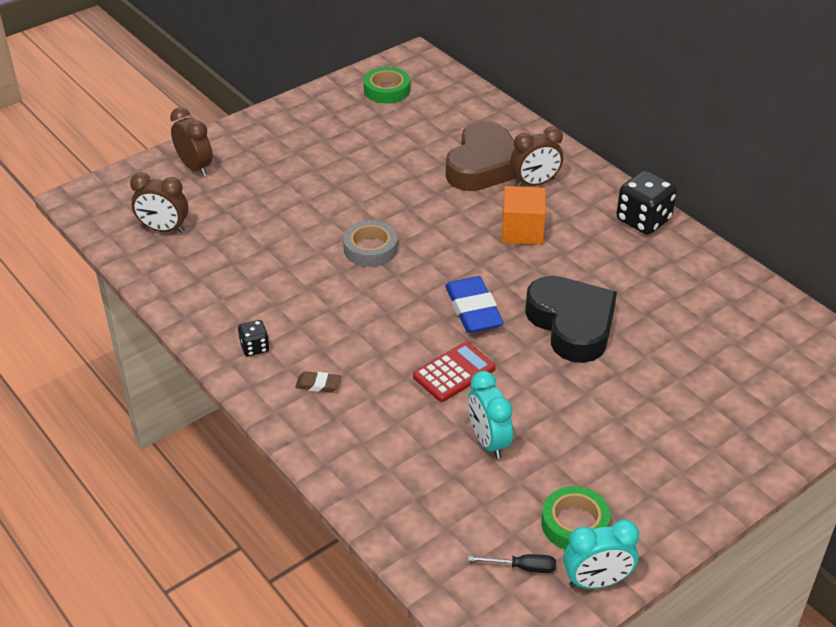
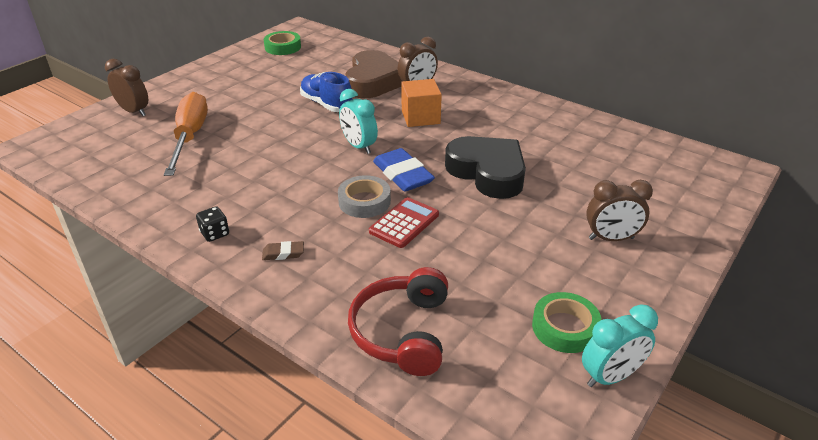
camera: 15 degrees left, 5 degrees down
(164, 229) = (112, 157): brown clock -> brown clock (611, 238)
(251, 215) = (190, 137): none -> orange screwdriver
(370, 249) = (301, 145): grey tape -> grey tape (364, 201)
(412, 494) = (403, 332): none -> red headphones
(416, 192) = (326, 104): none -> blue shoe
(488, 441) = (456, 272): turquoise clock -> turquoise clock (359, 146)
(522, 567) = (536, 378): black screwdriver -> none
(643, 220) = (509, 98): black dice -> none

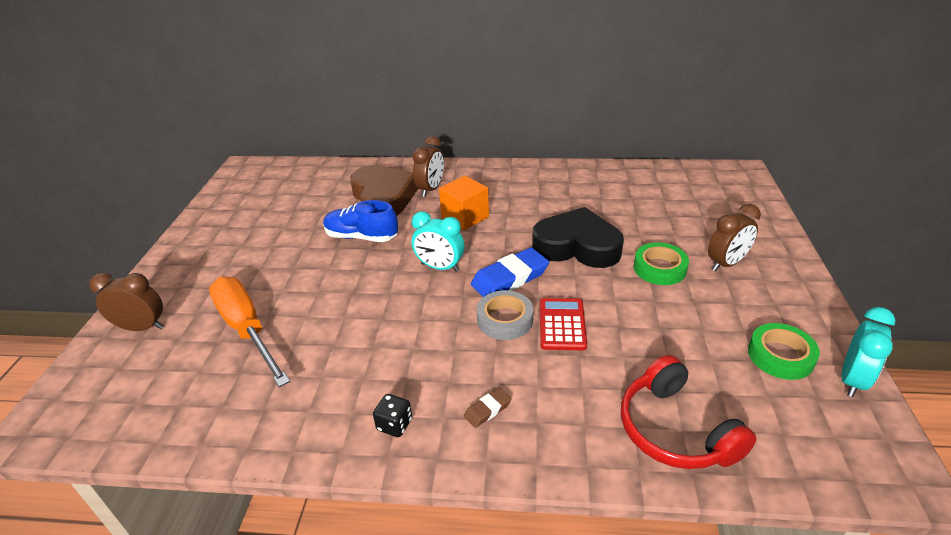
camera: 30 degrees left, 0 degrees up
(283, 47) = (249, 193): green tape -> green tape (659, 268)
(403, 174) = (510, 278): blue eraser -> blue eraser turned 60 degrees counterclockwise

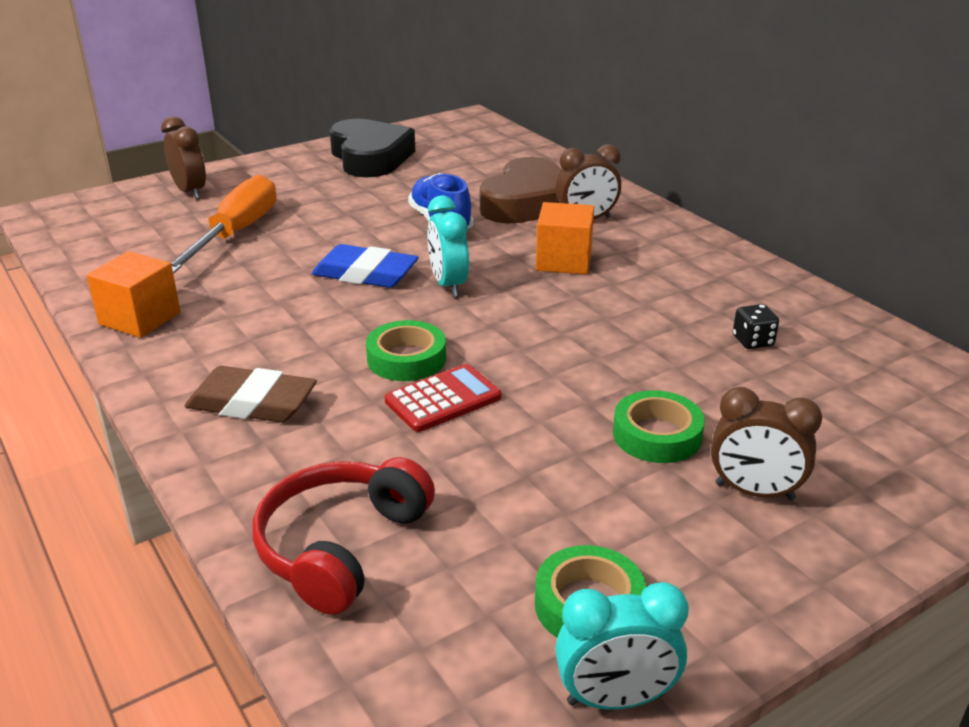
camera: 50 degrees right, 5 degrees down
(307, 429) = (140, 318): none -> orange cube
(394, 424) = (184, 359): black dice -> black dice (753, 341)
(487, 410) = (252, 403): brown eraser -> brown eraser, size x2.03
(505, 320) = (406, 359): grey tape -> green tape
(510, 278) = (485, 333): blue eraser -> blue eraser (365, 274)
(577, 246) = (615, 355): black heart -> black heart (370, 157)

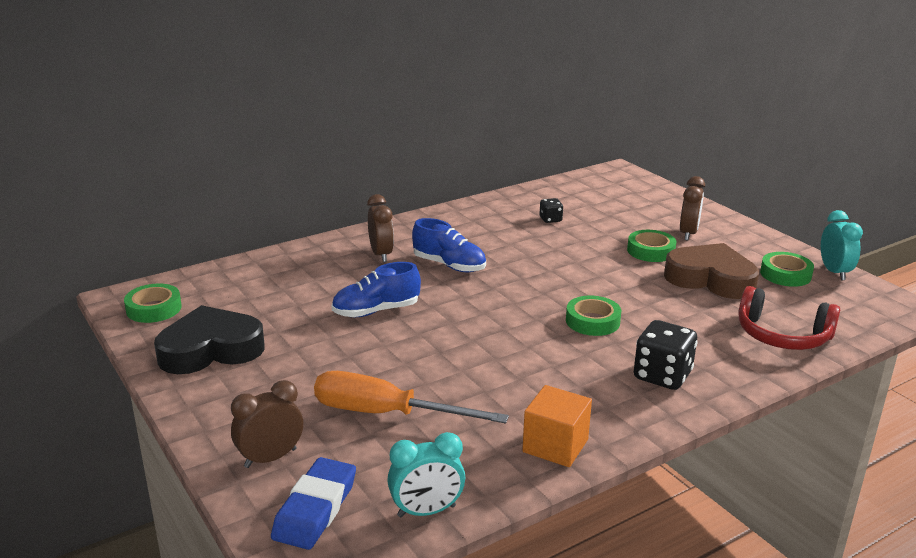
camera: 90 degrees left, 5 degrees down
(252, 403) = (662, 376): brown eraser -> black dice
(365, 274) = (470, 341): blue eraser -> blue eraser (315, 509)
(443, 399) = (636, 308): red calculator -> none
(448, 130) = (154, 309): none -> green tape
(448, 284) = (487, 307): turquoise clock -> turquoise clock (426, 511)
(527, 202) = (344, 275): brown heart -> brown heart (711, 279)
(564, 261) = (449, 265): orange cube -> blue shoe

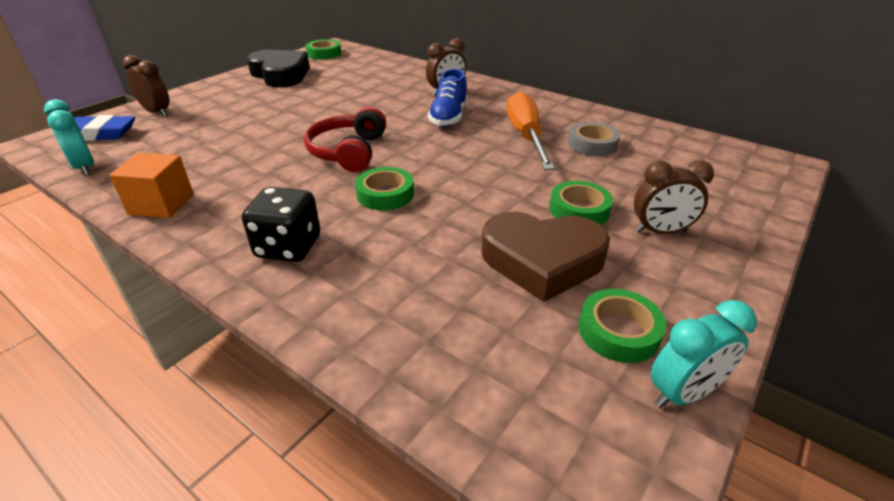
camera: 70 degrees right, 10 degrees up
(376, 311) = (353, 106): blue shoe -> none
(386, 414) = (209, 134): orange screwdriver -> orange screwdriver (526, 136)
(550, 219) = (592, 144): black dice -> grey tape
(711, 279) = (542, 261): brown heart -> brown heart turned 90 degrees clockwise
(782, 335) = (421, 336): red headphones -> red headphones (349, 152)

